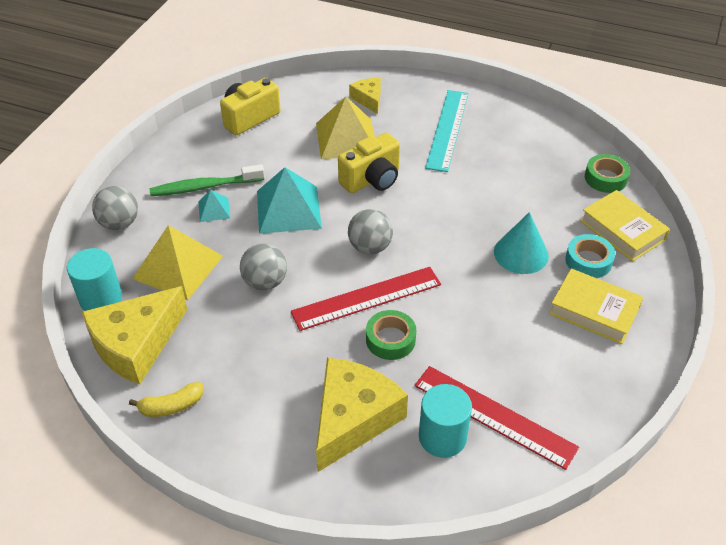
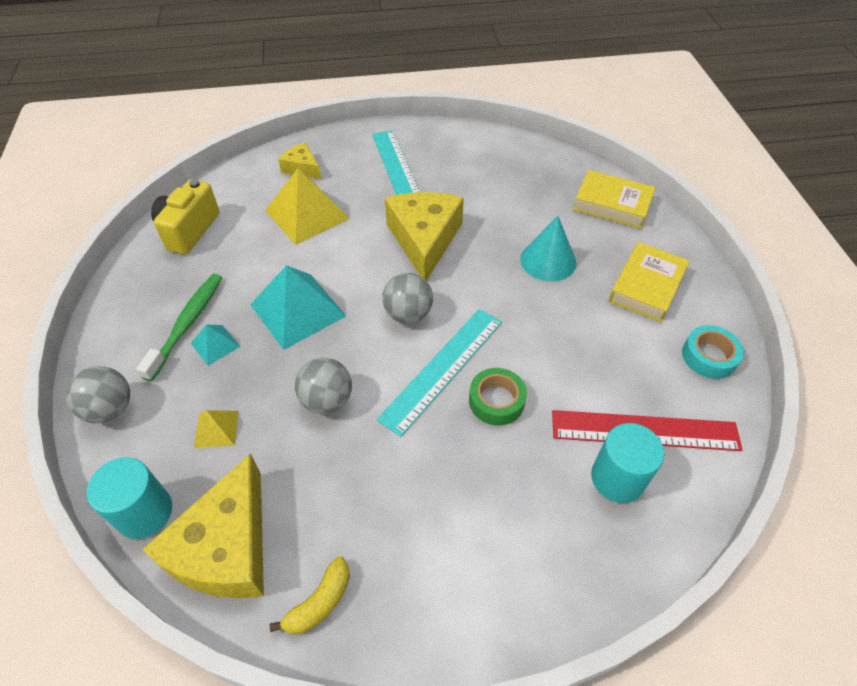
camera: 30 degrees left, 5 degrees up
(178, 267) = (216, 429): yellow pyramid -> yellow pyramid, size x0.49
(204, 187) = (187, 324): green toothbrush -> green toothbrush turned 150 degrees clockwise
(353, 418) = (522, 506): yellow cheese -> yellow cheese (424, 240)
(367, 298) = (443, 369): red ruler -> turquoise ruler
(372, 179) = (361, 245): yellow camera -> none
(588, 261) = (607, 243): turquoise tape -> turquoise tape (709, 356)
(594, 311) = (646, 286): yellow book -> yellow book turned 60 degrees counterclockwise
(605, 178) = (564, 164): green tape -> none

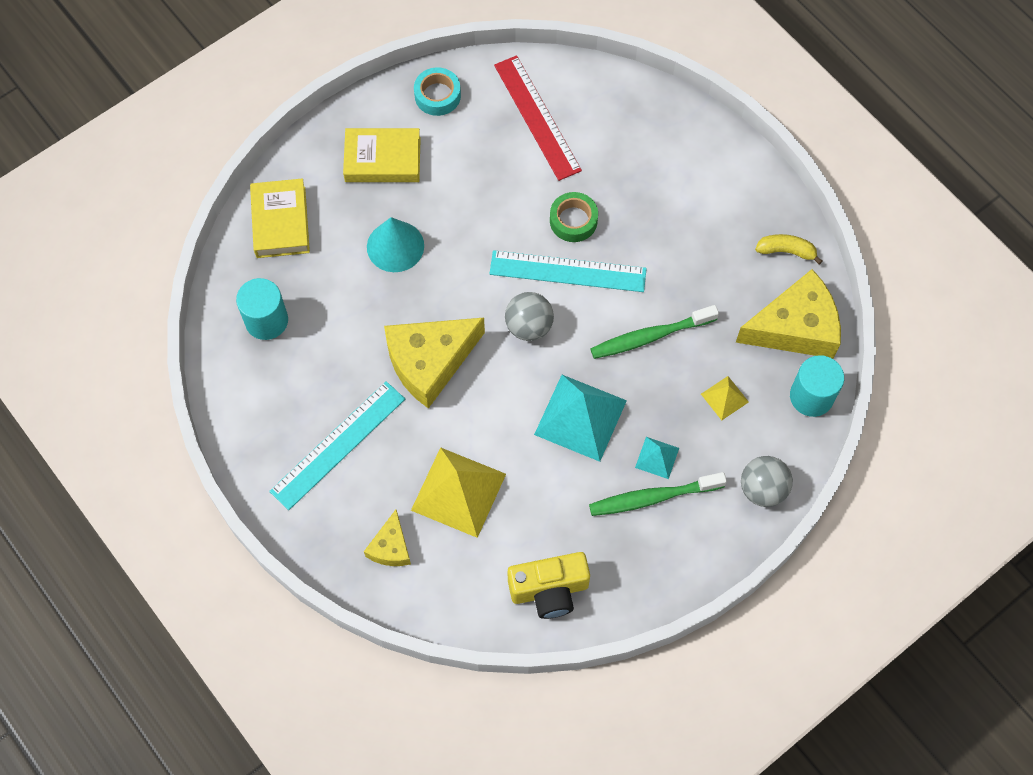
camera: 120 degrees left, 15 degrees up
(327, 400) = (650, 336): grey ball -> green toothbrush
(617, 478) = (588, 121): turquoise cylinder -> turquoise cylinder (266, 320)

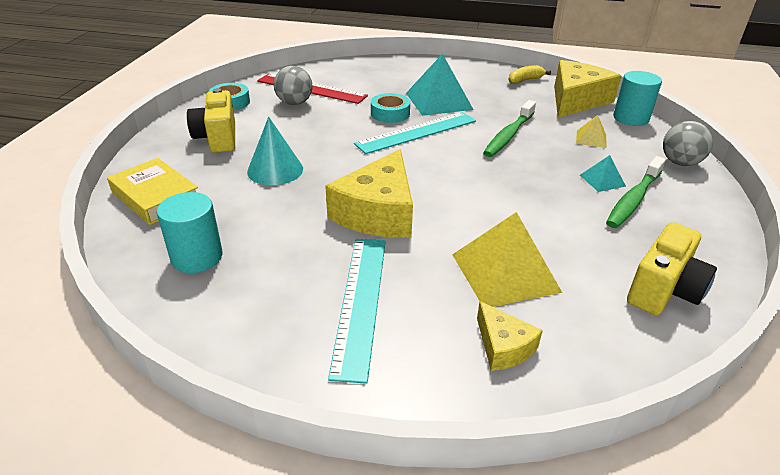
camera: 40 degrees left, 30 degrees down
(382, 159) = (218, 138): yellow book -> yellow camera
(529, 326) = (426, 164): grey ball -> grey ball (294, 103)
(573, 220) = (390, 113): green tape -> turquoise tape
(580, 417) = (526, 187): turquoise pyramid -> turquoise pyramid (439, 101)

